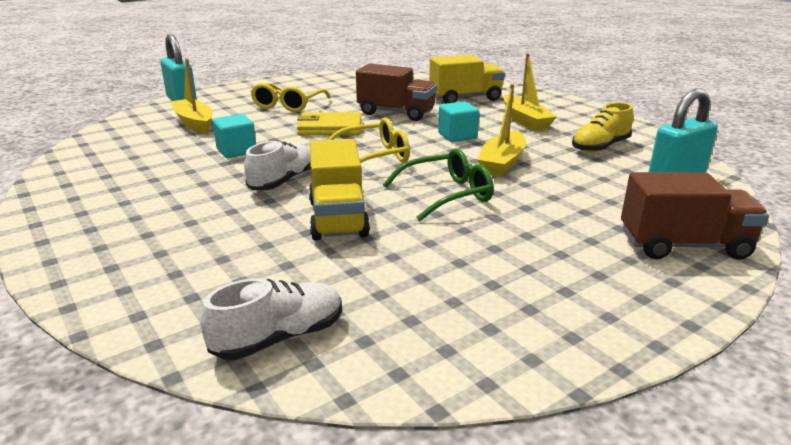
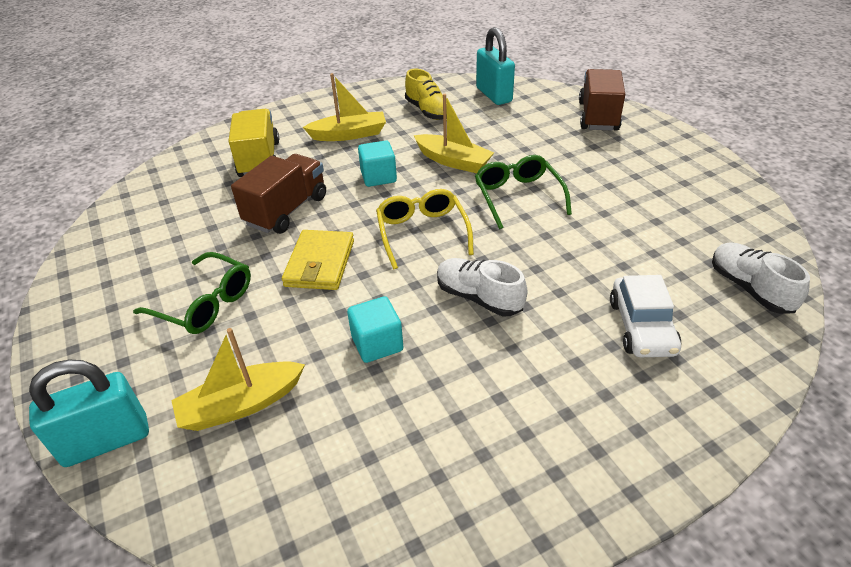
camera: 80 degrees left, 15 degrees up
(226, 256) = (641, 327): none -> white car
(288, 105) = (205, 303): yellow glasses -> green glasses
(338, 218) = (565, 259): yellow truck -> none

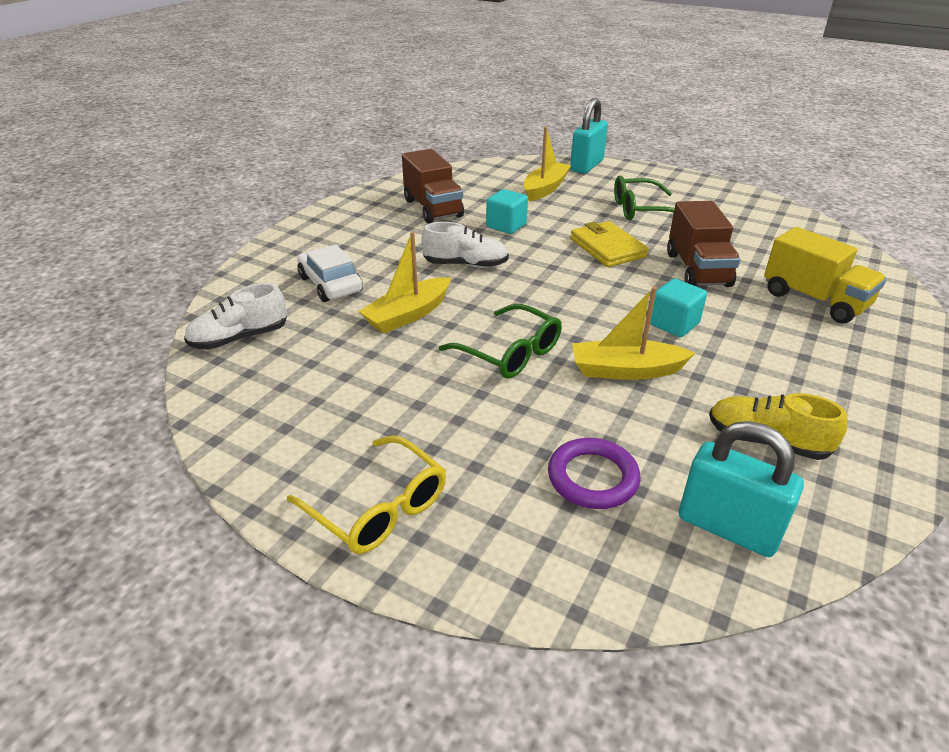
camera: 145 degrees right, 5 degrees down
(349, 134) = (791, 362): yellow boat -> yellow boat (408, 315)
(422, 232) = (561, 290): yellow glasses -> yellow glasses (378, 508)
(535, 124) = (592, 478): none -> purple ring
(598, 116) = (510, 543): brown truck -> brown truck (433, 208)
(750, 288) = (240, 338): white shoe -> white shoe turned 120 degrees clockwise

